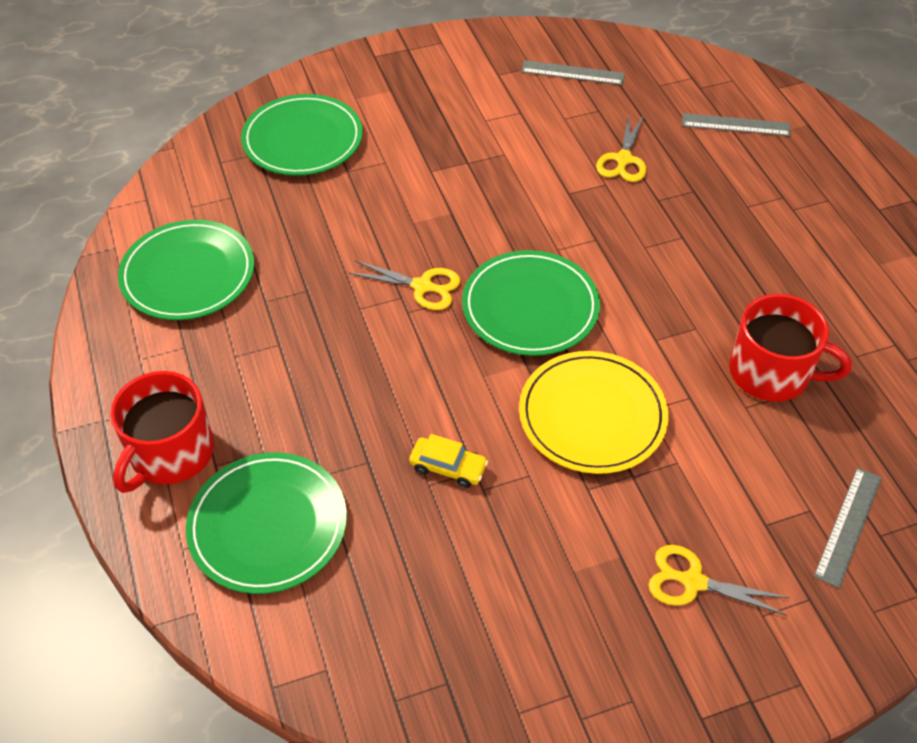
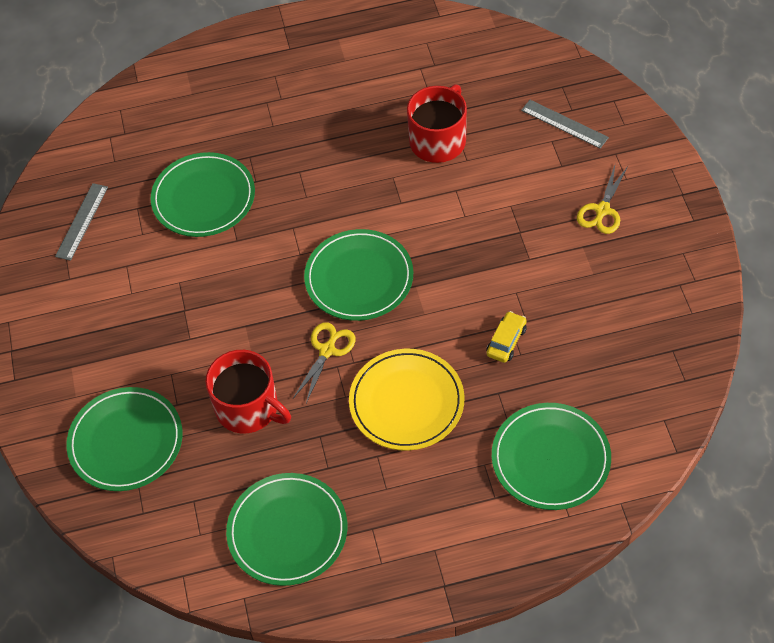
camera: 80 degrees left, 5 degrees up
(170, 453) = (482, 531): red mug -> red mug (249, 408)
(592, 415) = (467, 249): yellow plate -> yellow plate (406, 402)
(623, 159) = (203, 198): yellow scissors -> green plate
(735, 125) = (177, 117): grey ruler -> none

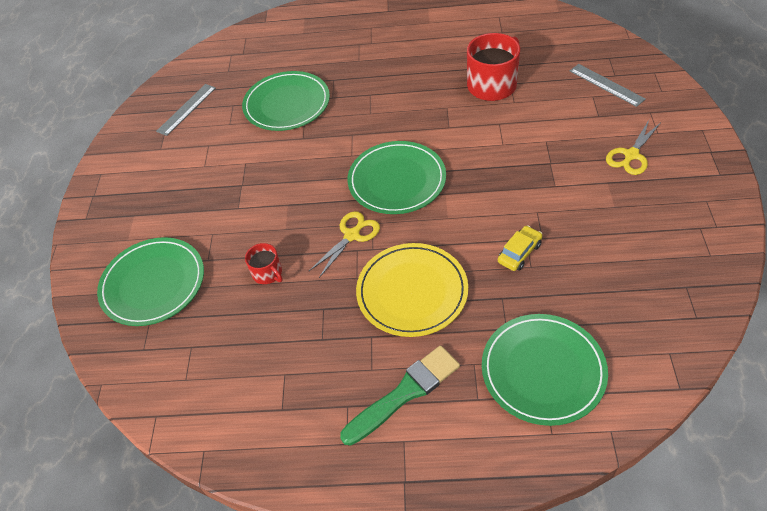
camera: 15 degrees right, 5 degrees down
(249, 408) = (268, 273): red mug -> red mug, size x0.52
(287, 531) = (266, 392): green plate -> none
(424, 505) = (405, 393): none -> green brush

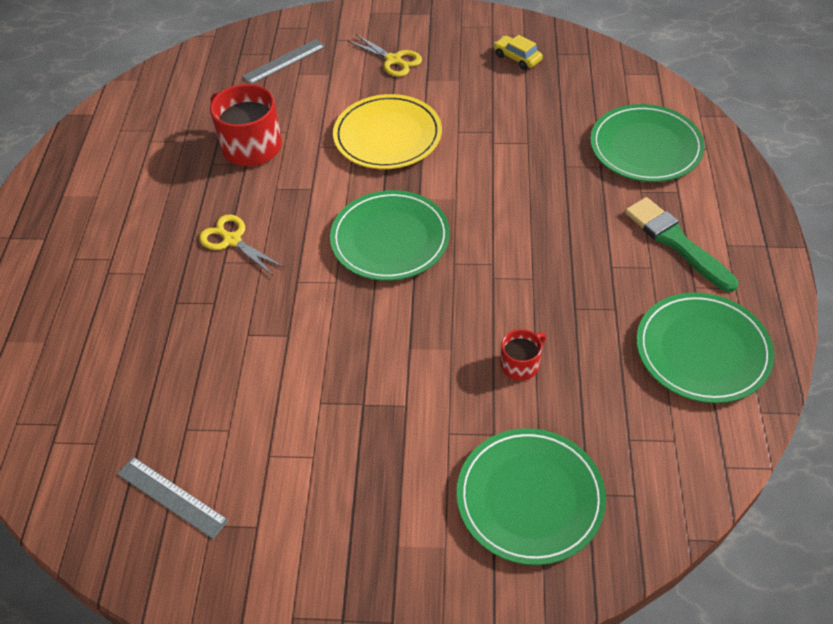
camera: 90 degrees left, 0 degrees up
(287, 104) = (210, 356): green plate -> green plate (702, 350)
(352, 235) = (470, 282): yellow scissors -> yellow scissors (232, 240)
(412, 292) = (555, 232): yellow plate -> yellow plate (387, 136)
(519, 253) = (510, 149): yellow car -> yellow car (517, 58)

